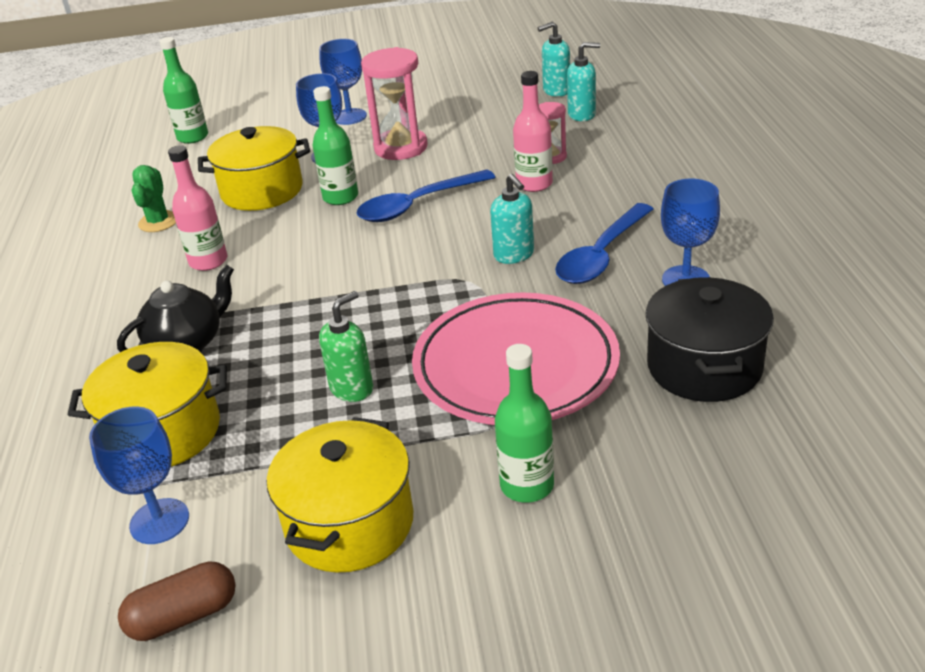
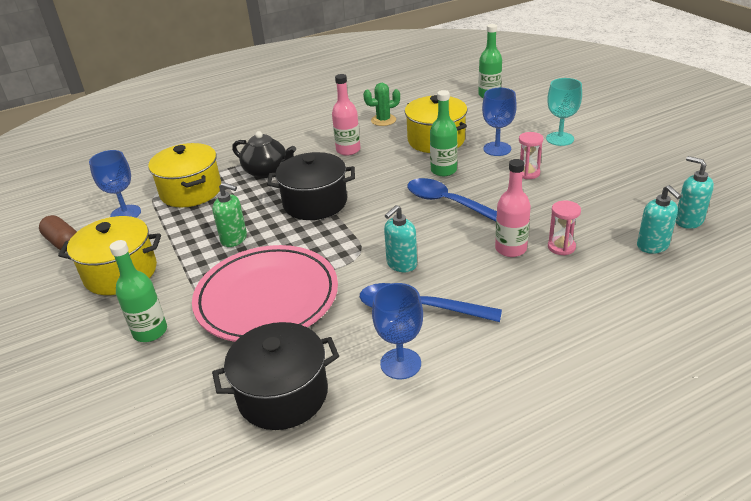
camera: 70 degrees right, 0 degrees up
(322, 305) = (315, 203): none -> black pot
(349, 117) = (560, 139): blue goblet -> turquoise goblet
(401, 148) = (528, 173): pink hourglass -> pink hourglass, size x0.54

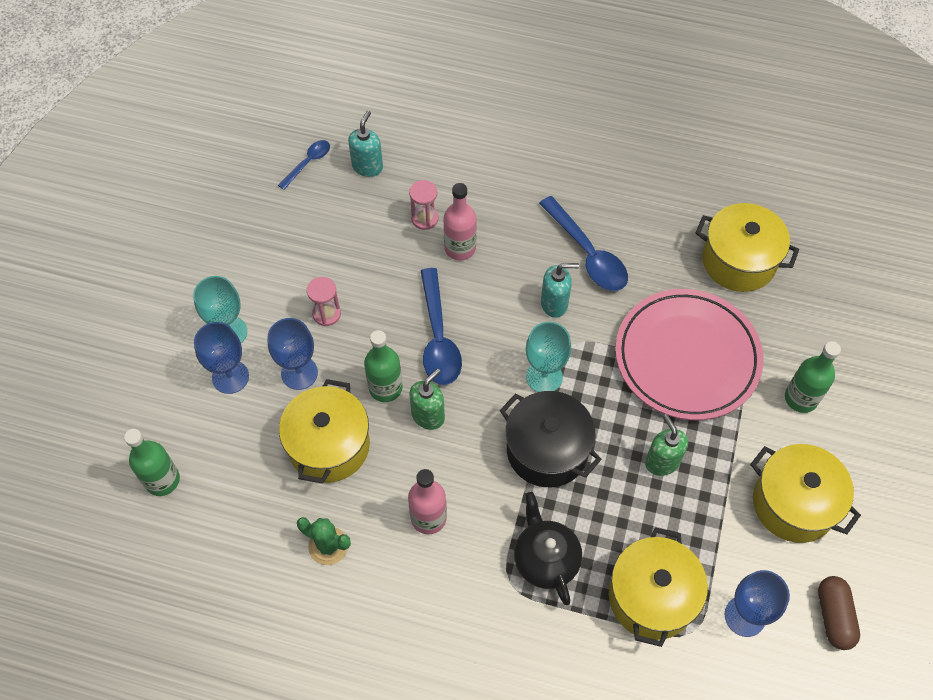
camera: 140 degrees left, 25 degrees up
(283, 395) = (738, 261): black pot -> yellow pot
(358, 228) = (544, 377): none -> turquoise goblet
(400, 363) = (644, 223): blue goblet -> blue goblet (230, 377)
(403, 175) = (428, 416): none -> green soap dispenser
(688, 221) = (308, 163): turquoise soap dispenser -> blue spoon

